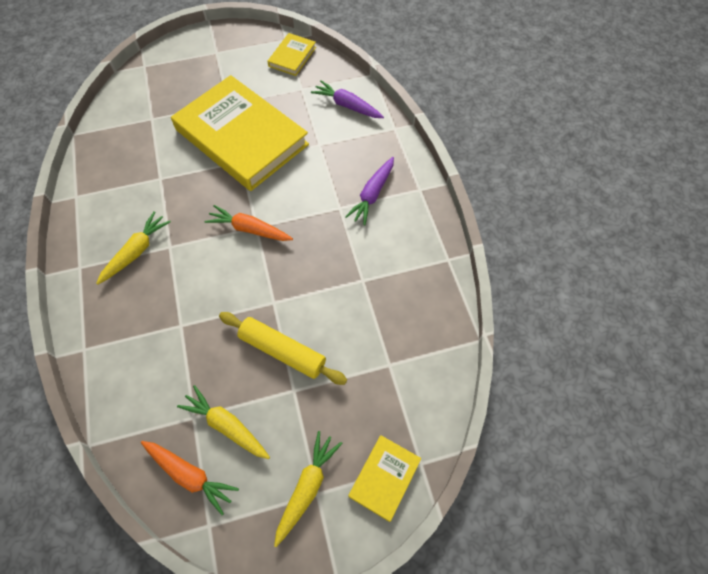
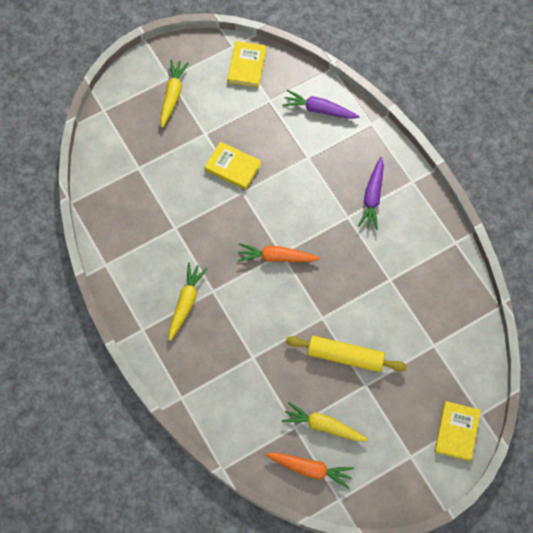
camera: 15 degrees left, 5 degrees up
(242, 137) = (233, 167): yellow book -> yellow book, size x0.43
(307, 487) = (401, 454): yellow carrot -> yellow carrot (173, 95)

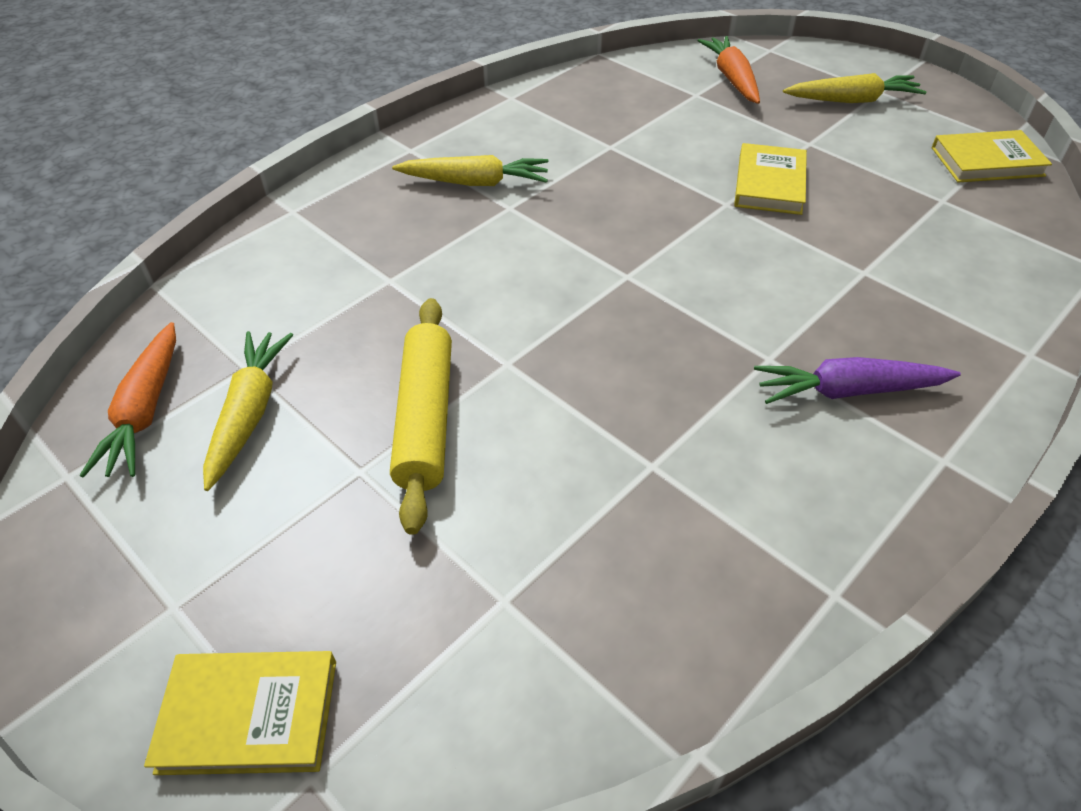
camera: 75 degrees right, 20 degrees down
(276, 257) = (616, 270): orange carrot -> orange carrot (732, 78)
(319, 109) = (987, 267): purple carrot -> none

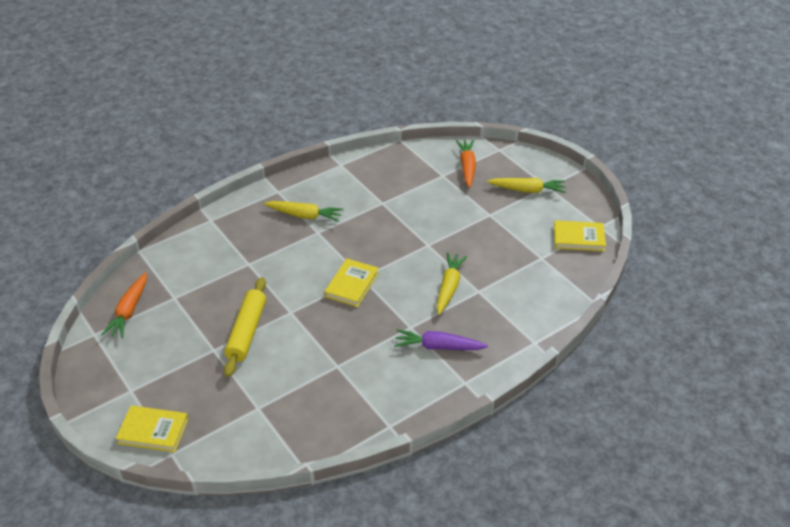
camera: 10 degrees right, 5 degrees down
(249, 413) = (172, 318): yellow carrot -> yellow carrot (449, 287)
(769, 184) = (455, 236): yellow book -> yellow book (352, 285)

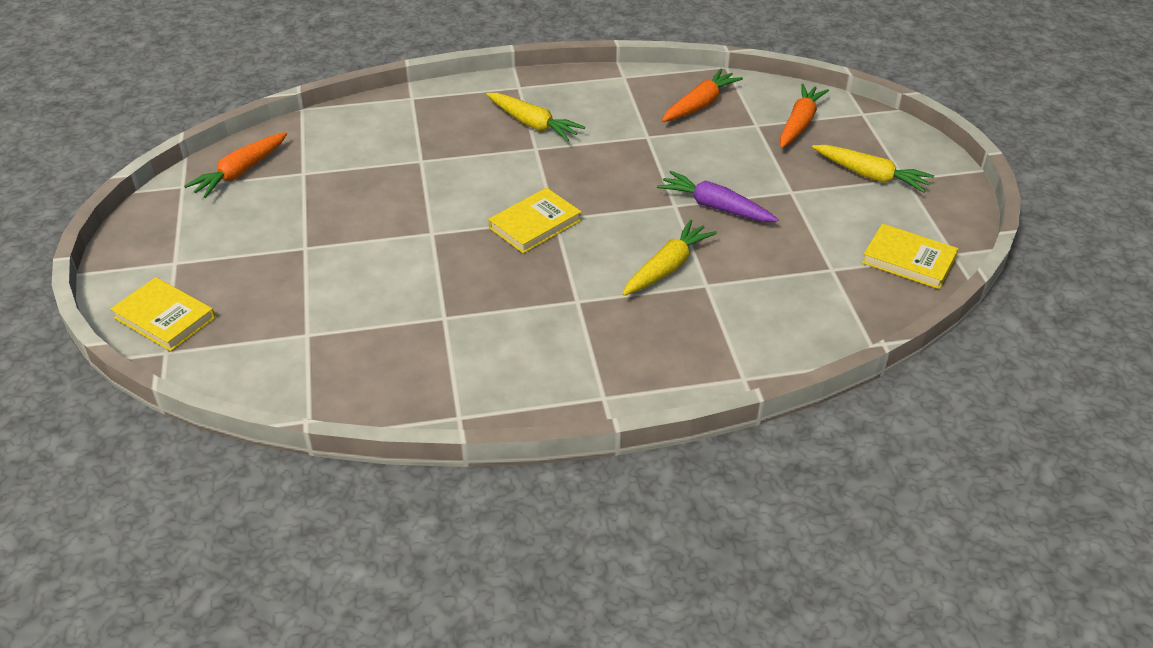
camera: 25 degrees right, 0 degrees up
(247, 332) = (360, 239): yellow rolling pin -> none
(400, 171) = (700, 104): none -> orange carrot
(438, 347) = (599, 338): purple carrot -> purple carrot (715, 207)

